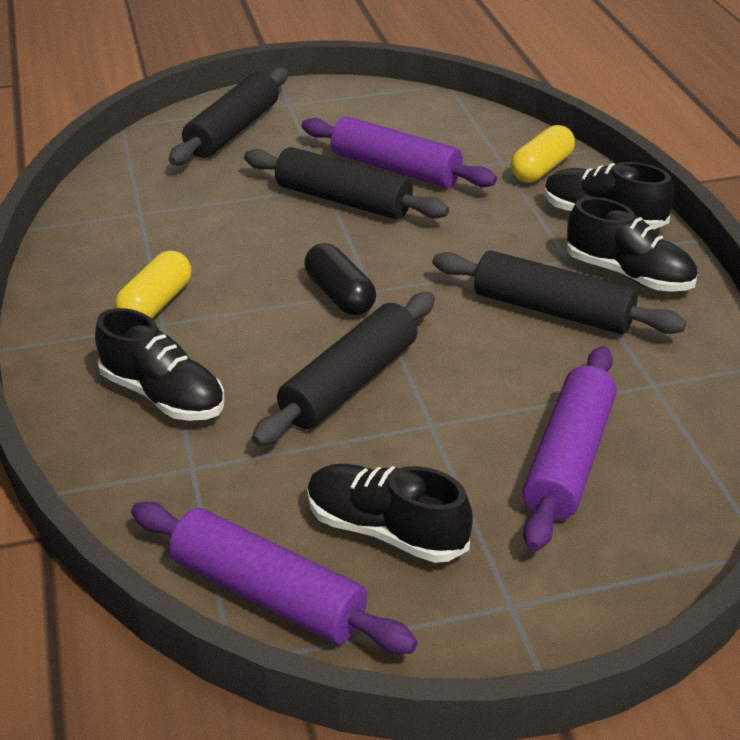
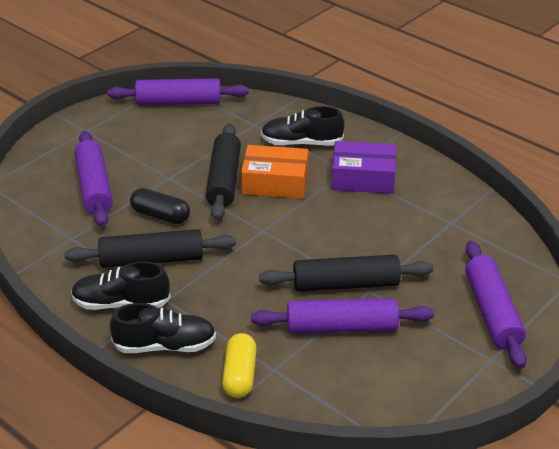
camera: 145 degrees right, 0 degrees up
(156, 304) = (363, 178): yellow capsule -> purple box
(233, 130) = (492, 312): black rolling pin -> purple rolling pin
(281, 348) = (275, 182): none -> orange box
(340, 295) = (276, 220): black capsule -> black capsule (160, 216)
(386, 530) = (153, 134): black shoe -> none

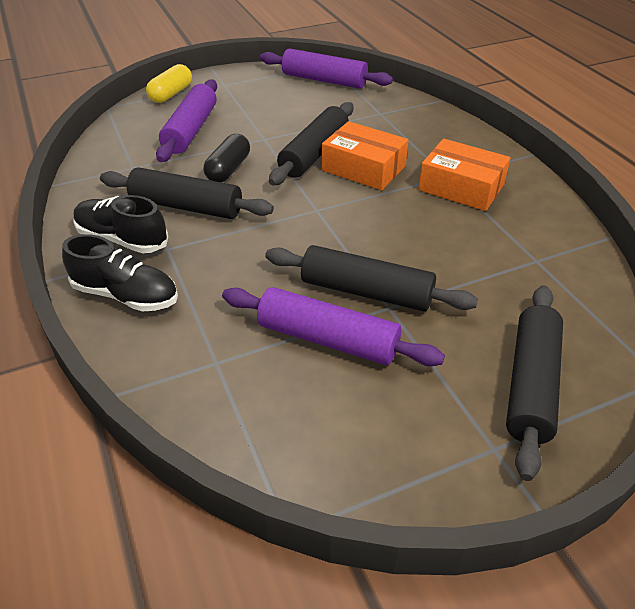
camera: 25 degrees right, 5 degrees up
(160, 216) = (228, 169): black capsule -> black capsule turned 60 degrees clockwise
(240, 375) = (174, 355): yellow capsule -> yellow capsule (171, 94)
(301, 143) = (417, 139): black shoe -> none
(363, 178) = (461, 187): purple box -> orange box
(492, 312) = (531, 384): purple rolling pin -> black rolling pin

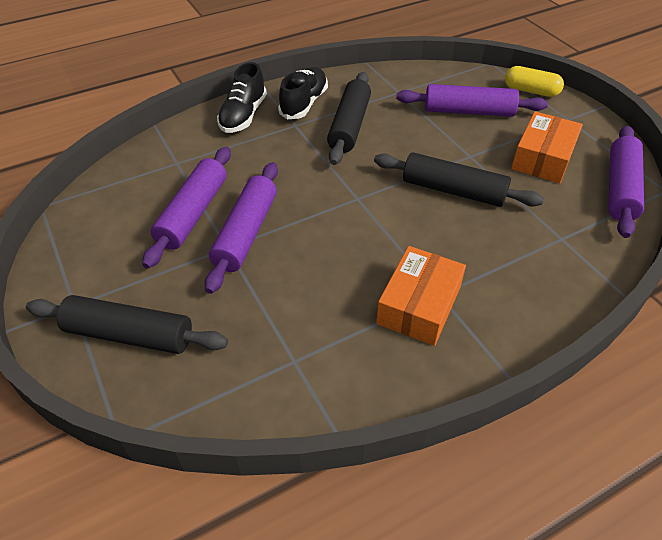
camera: 85 degrees right, 5 degrees up
(228, 169) = (409, 140): black capsule -> none
(363, 168) = (436, 226): orange box -> orange box (542, 158)
(366, 291) = (246, 233): black rolling pin -> purple rolling pin

